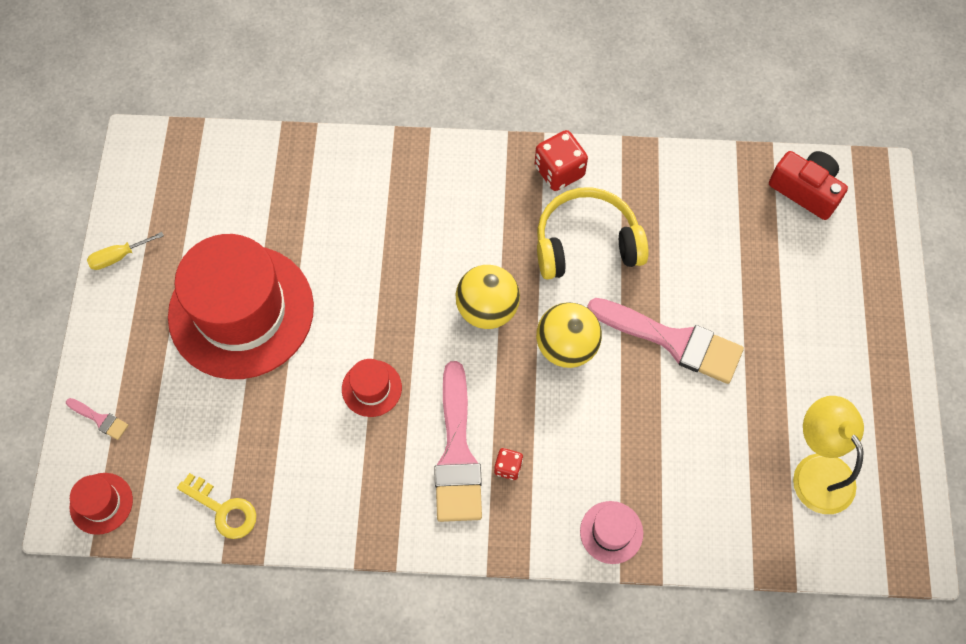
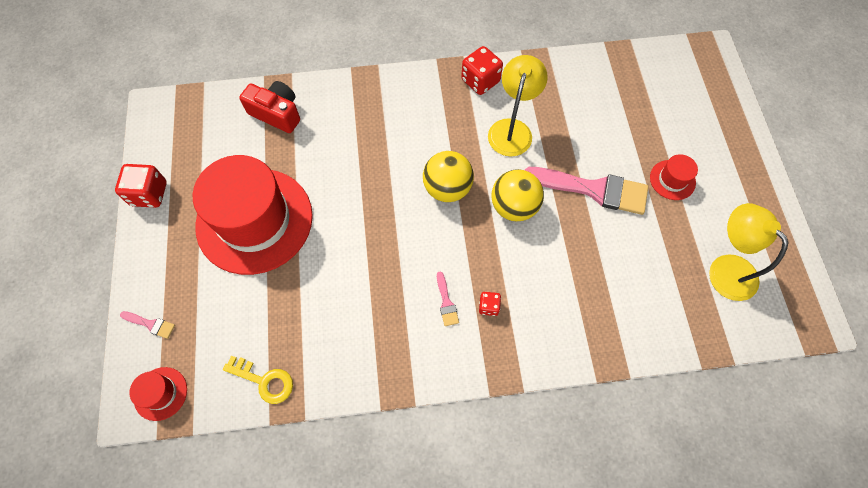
camera: 10 degrees left, 0 degrees up
(118, 256) = (149, 194): yellow screwdriver -> red dice
(371, 388) = (369, 263): red hat -> red hat (672, 180)
(457, 453) = (446, 302): pink brush -> pink brush, size x0.43
(586, 244) = (512, 129): yellow headphones -> yellow lamp
(611, 532) = (581, 344): pink hat -> none
(805, 190) = (662, 68): red camera -> red camera (276, 113)

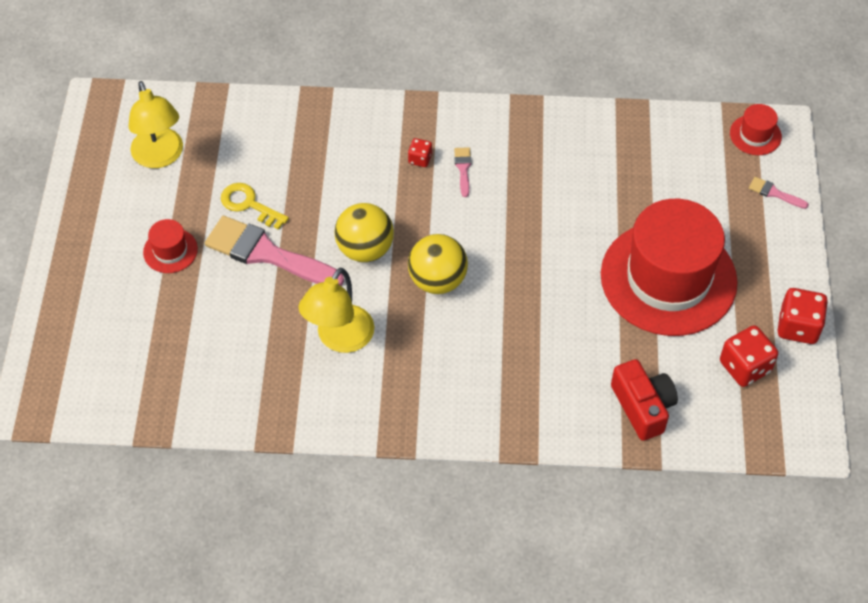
camera: 170 degrees left, 10 degrees down
(264, 381) = (654, 131): yellow key -> yellow key (249, 204)
(276, 113) = (643, 407): red camera -> red camera turned 150 degrees counterclockwise
(480, 81) = (362, 411): red dice -> red dice (745, 367)

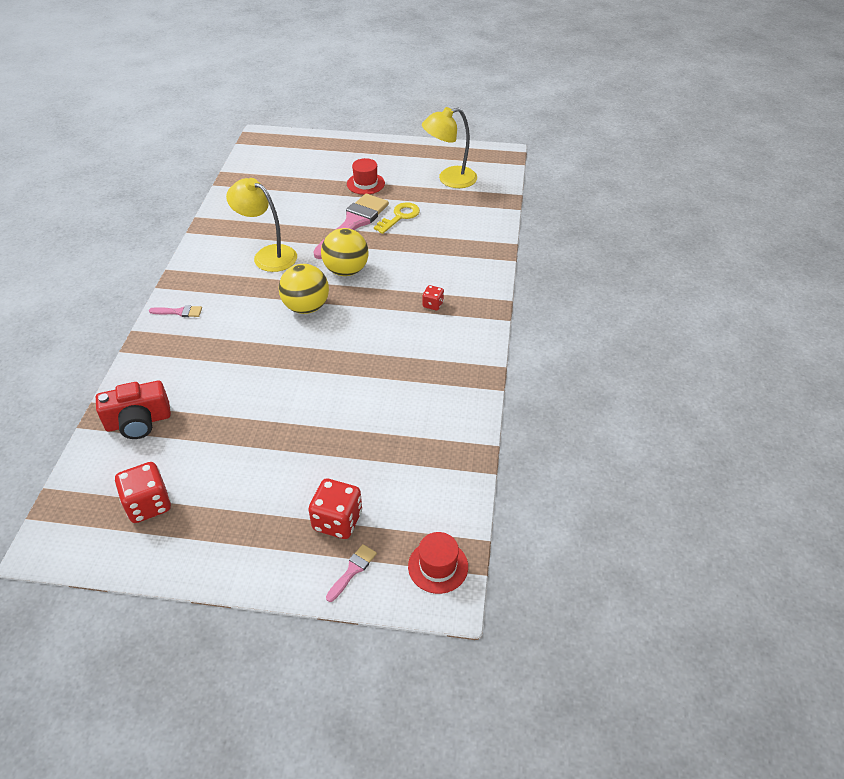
camera: 95 degrees right, 10 degrees down
(463, 169) = (419, 329): pink brush -> pink brush (179, 312)
(668, 278) = (266, 458): red hat -> none
(798, 327) = (176, 560): red dice -> red dice (337, 521)

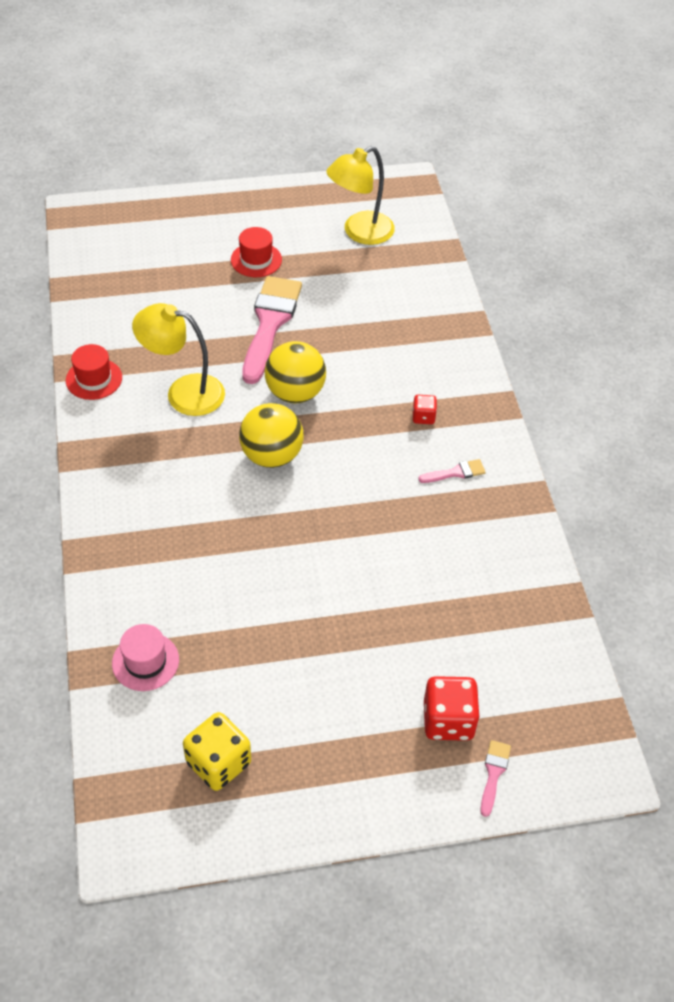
camera: 20 degrees left, 5 degrees up
(138, 421) = (145, 661): red camera -> pink hat
(148, 504) = (218, 763): red dice -> yellow dice
(179, 312) = (112, 500): pink brush -> pink brush (456, 472)
(400, 217) = (324, 301): yellow key -> none
(438, 566) = (582, 742): red hat -> red hat (94, 379)

